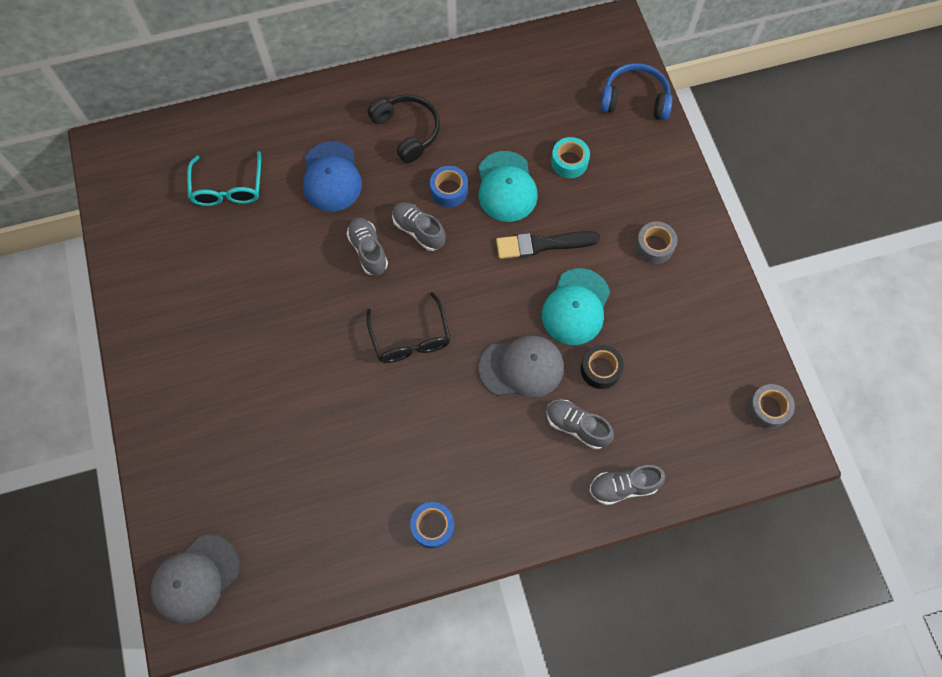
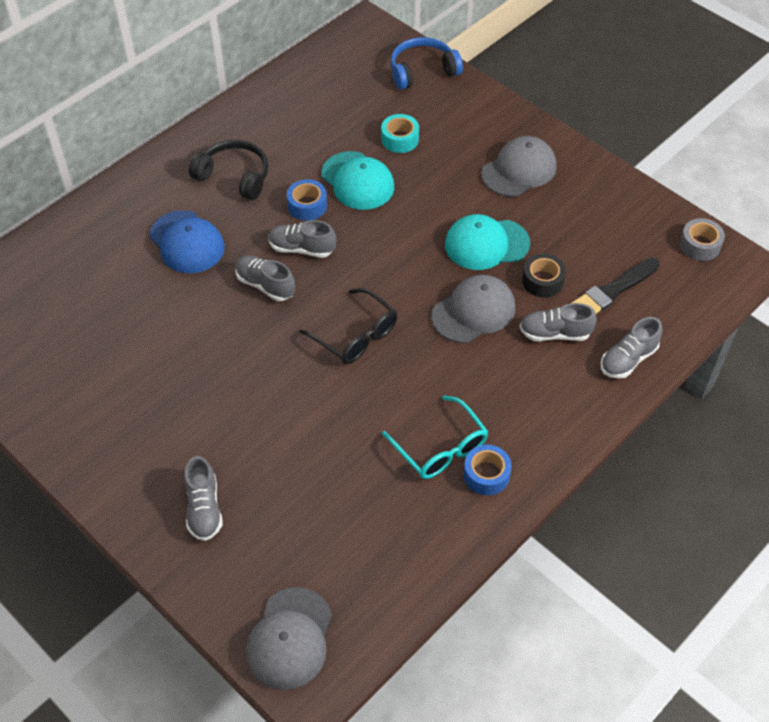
camera: 30 degrees left, 15 degrees down
(201, 430) = (204, 509): none -> grey shoe
(228, 188) = (88, 295): turquoise glasses -> turquoise glasses (440, 448)
(542, 244) = (422, 210): black brush -> black brush (612, 291)
(576, 307) = (486, 244): turquoise cap -> turquoise cap turned 90 degrees clockwise
(654, 246) = (519, 170): grey tape -> grey cap

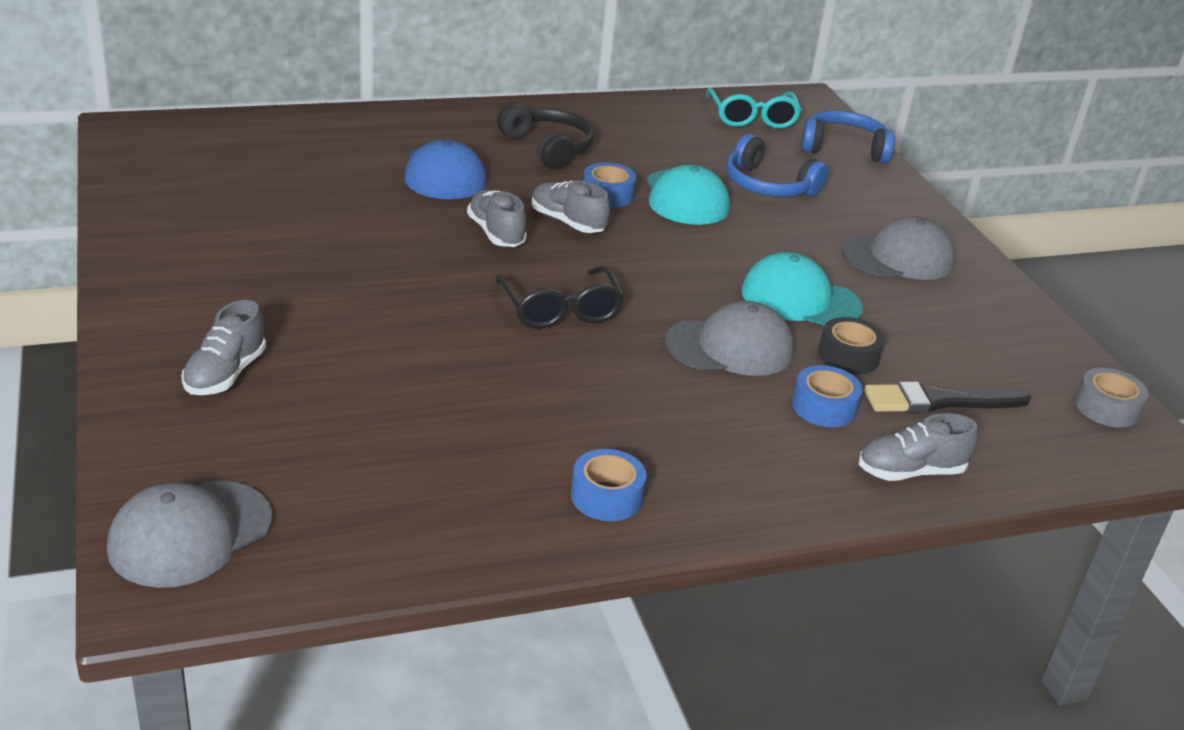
camera: 25 degrees right, 20 degrees down
(400, 139) = (768, 186): turquoise tape -> blue headphones
(440, 448) = (569, 446): turquoise glasses -> turquoise glasses (752, 118)
(555, 333) = (824, 407): grey shoe -> blue tape

